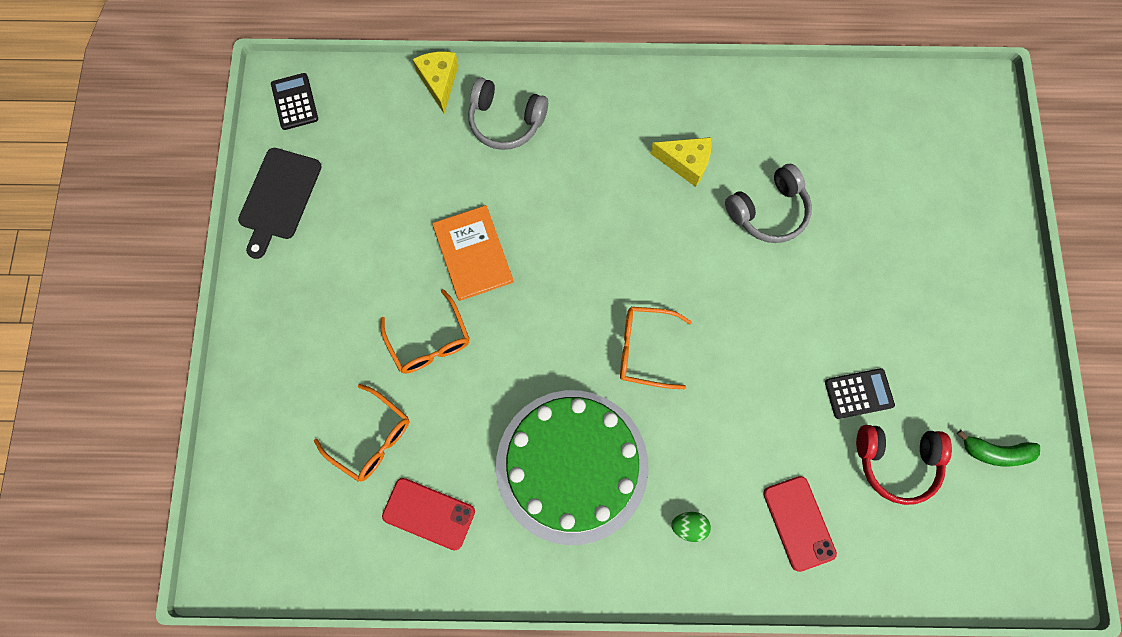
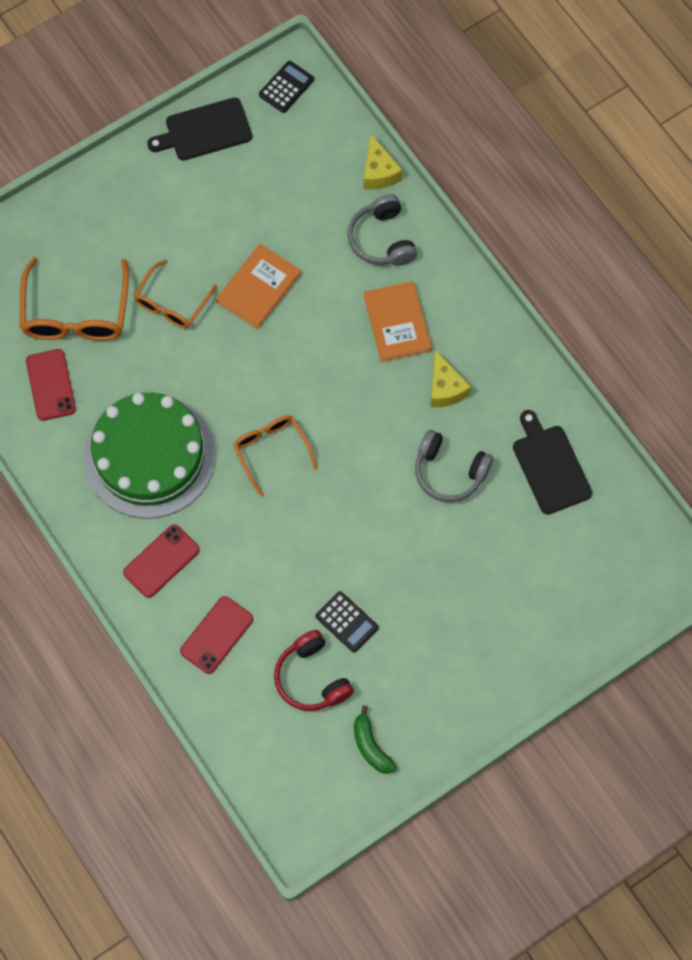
camera: 55 degrees right, 5 degrees down
(371, 438) = (76, 313): orange glasses -> orange glasses, size x1.56
(439, 82) = (379, 172): yellow cheese -> yellow cheese turned 120 degrees clockwise
(595, 161) = (397, 323): none -> orange book
(689, 526) = (161, 561): green egg -> red phone
(816, 128) = (550, 466): none -> black cutting board

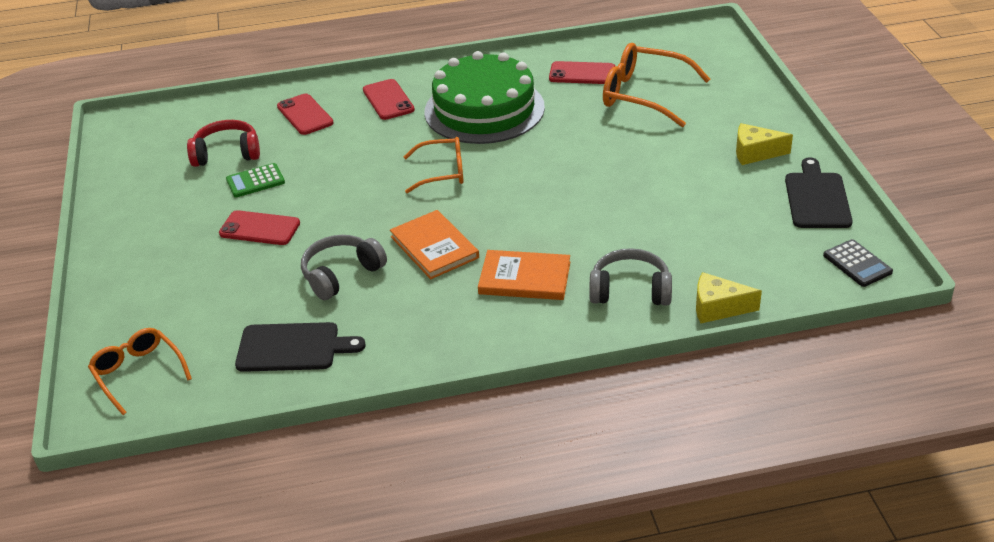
camera: 115 degrees right, 30 degrees down
(171, 303) = (626, 145): orange glasses -> orange glasses (138, 373)
(258, 288) = (616, 197): orange book -> orange book (434, 247)
(346, 622) = (255, 181): black calculator -> green calculator
(371, 746) = (144, 172): green banana -> none
(415, 577) = (260, 228): none -> red phone
(445, 388) = (431, 294): yellow cheese -> yellow cheese (755, 153)

